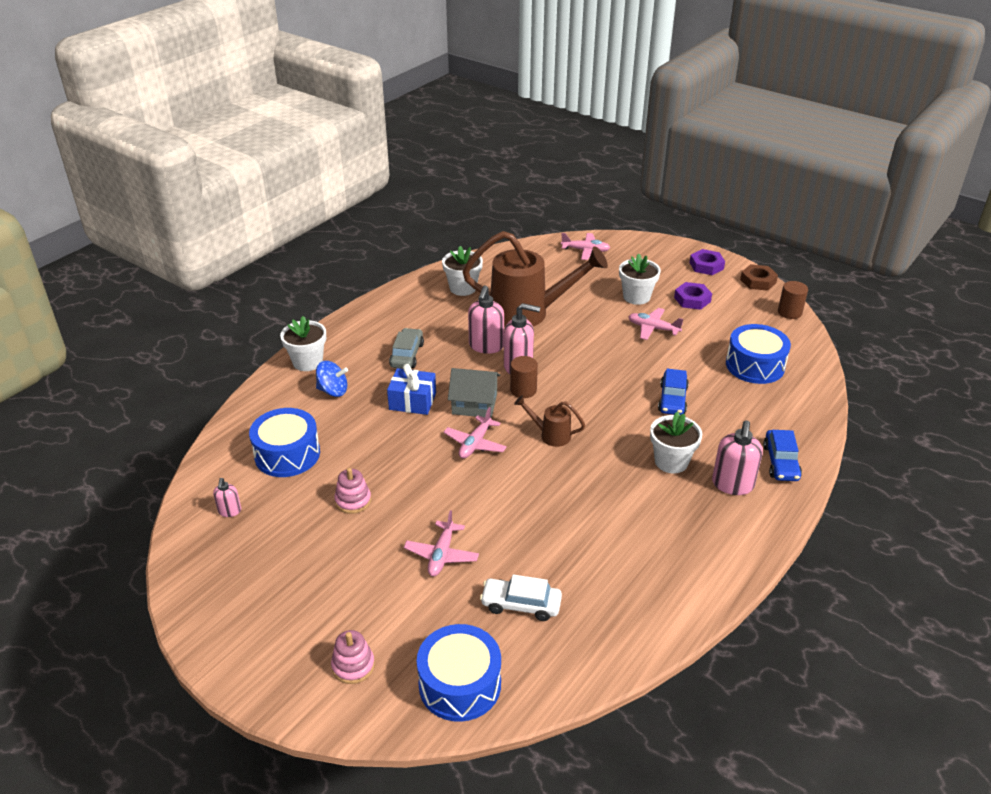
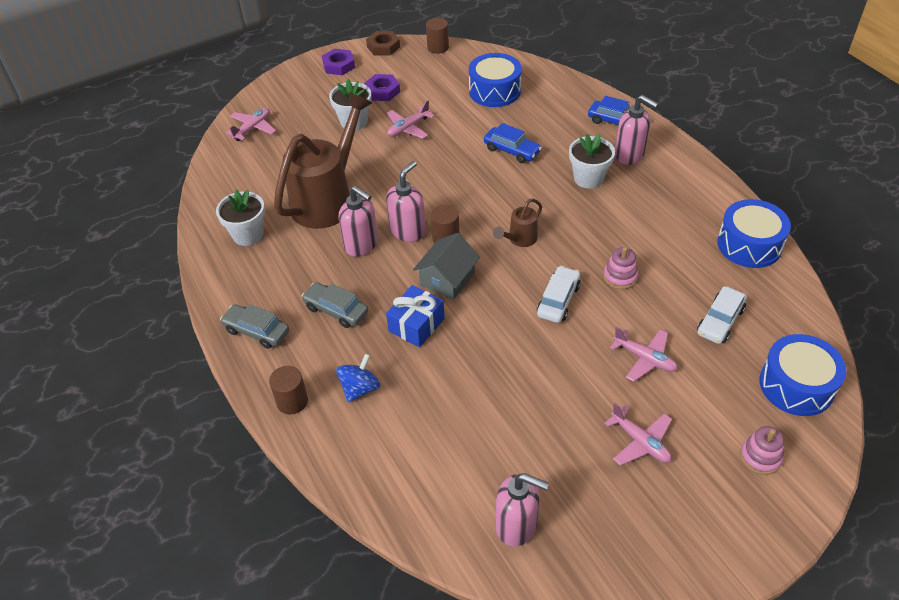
camera: 65 degrees left, 10 degrees up
(229, 511) = (517, 525): pink soap dispenser -> pink soap dispenser, size x1.87
(287, 454) = (447, 453): blue drum -> blue drum (749, 245)
(307, 362) = (292, 401): white flower pot -> brown cylinder
(353, 501) = (546, 409): pink stacking toy -> pink stacking toy (620, 277)
(366, 324) = (257, 331): none -> grey car
(475, 444) = (506, 294): pink plane -> pink plane (640, 442)
(486, 479) = (558, 300): none -> white car

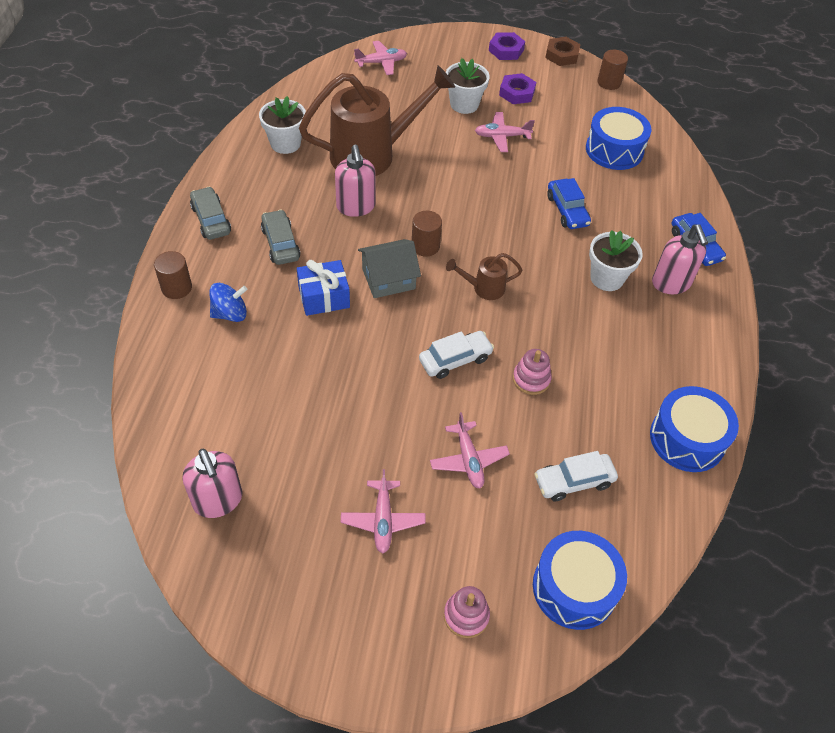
camera: 35 degrees right, 5 degrees up
(408, 231) = (403, 220): pink soap dispenser -> none

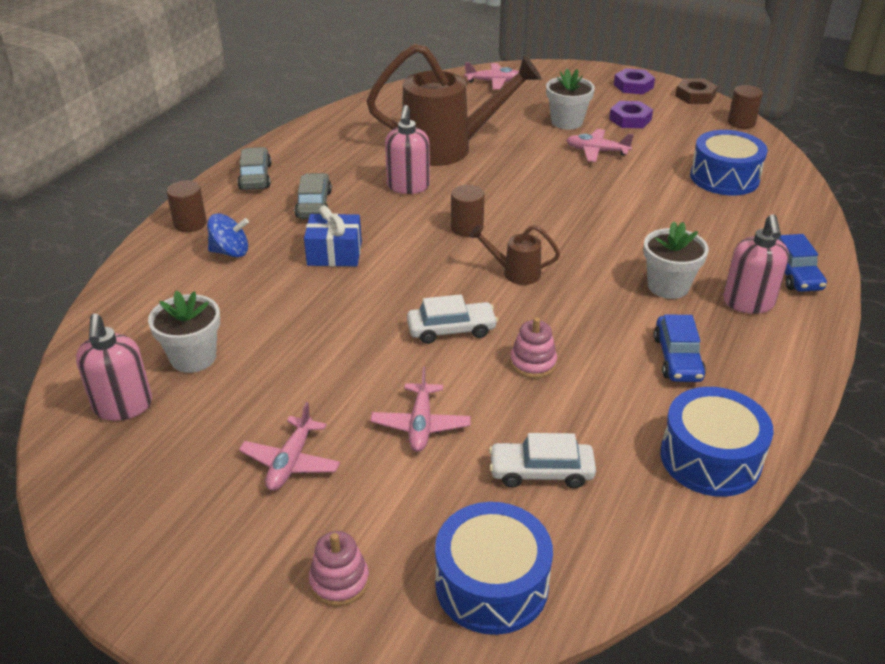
camera: 20 degrees right, 15 degrees down
(285, 143) = (362, 130): white flower pot -> white flower pot (193, 357)
(388, 279) = (412, 249): grey house -> none
(567, 210) = (645, 221): blue car -> blue car (677, 358)

